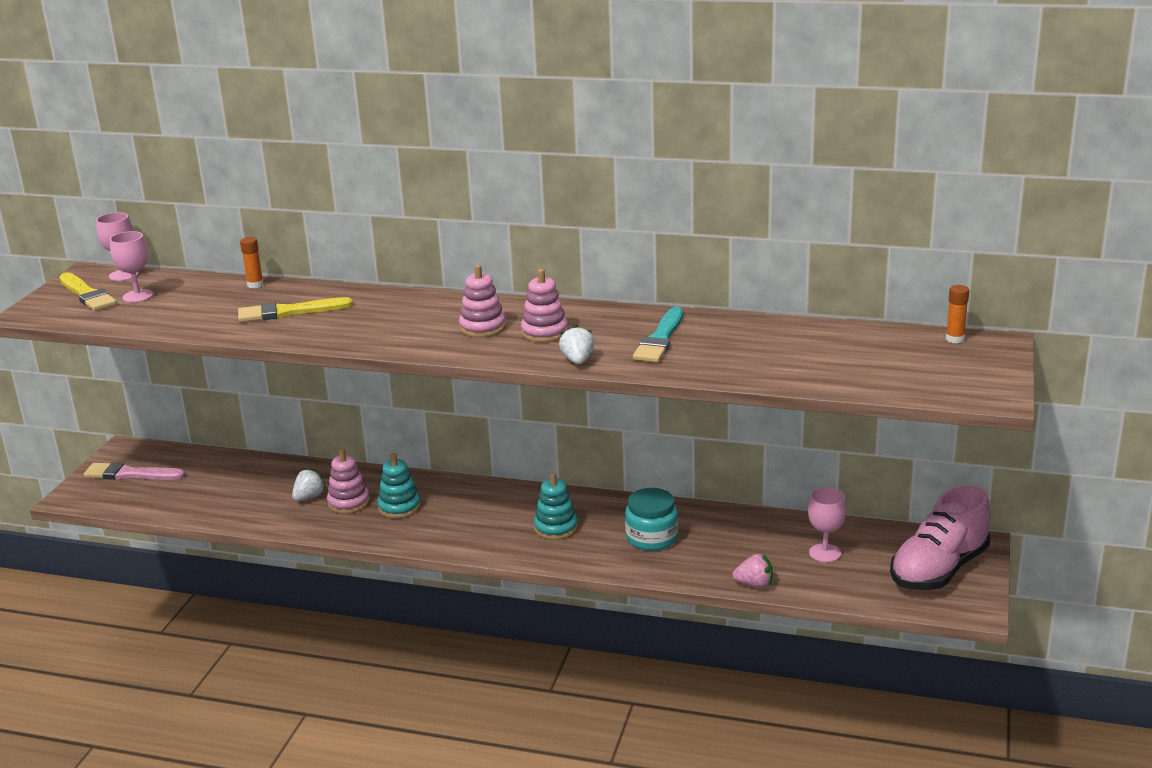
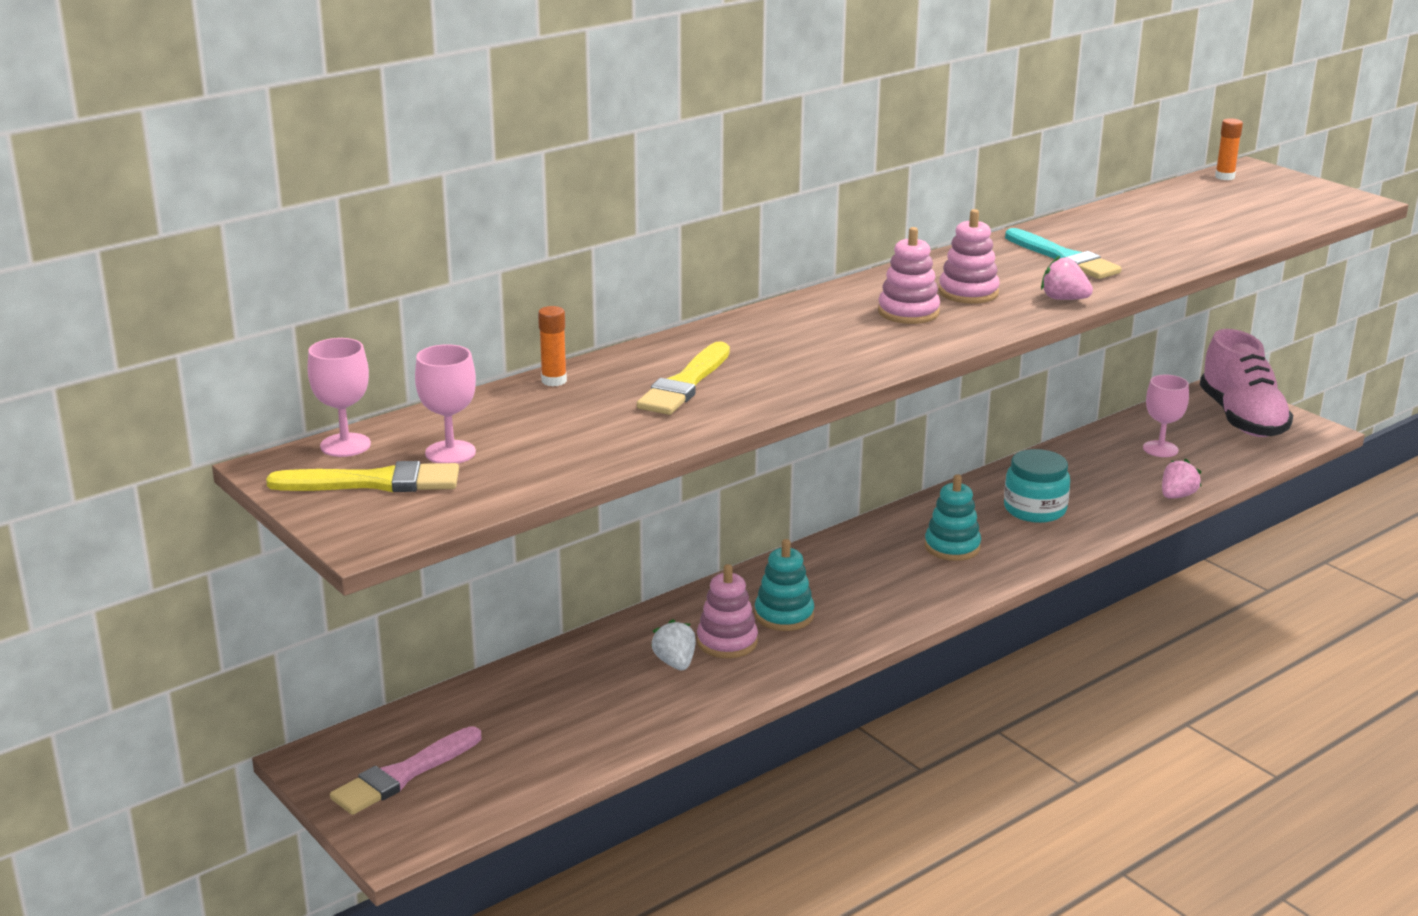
camera: 55 degrees left, 0 degrees up
(577, 361) = (1064, 299): white strawberry -> pink strawberry

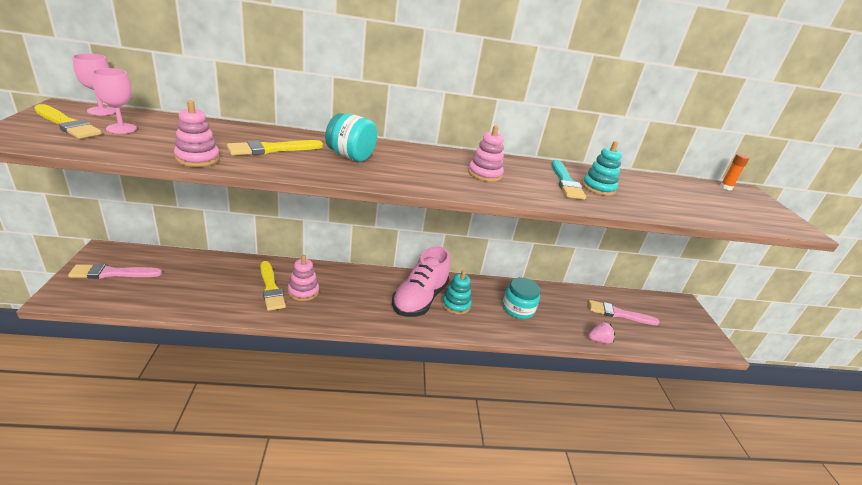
camera: 30 degrees right, 5 degrees up
(554, 381) = (230, 126): orange glue stick -> none
(675, 663) = (271, 288): white strawberry -> yellow brush
(784, 615) = (342, 293): turquoise stacking toy -> turquoise stacking toy (598, 188)
(787, 346) = (350, 156): none -> turquoise jar
(908, 312) = (437, 169): pink stacking toy -> pink stacking toy (197, 158)
(1064, 299) = (529, 197): pink strawberry -> none
(1160, 449) = (618, 314): pink goblet -> pink brush
(1242, 419) = (682, 321): pink shoe -> pink shoe (419, 299)

